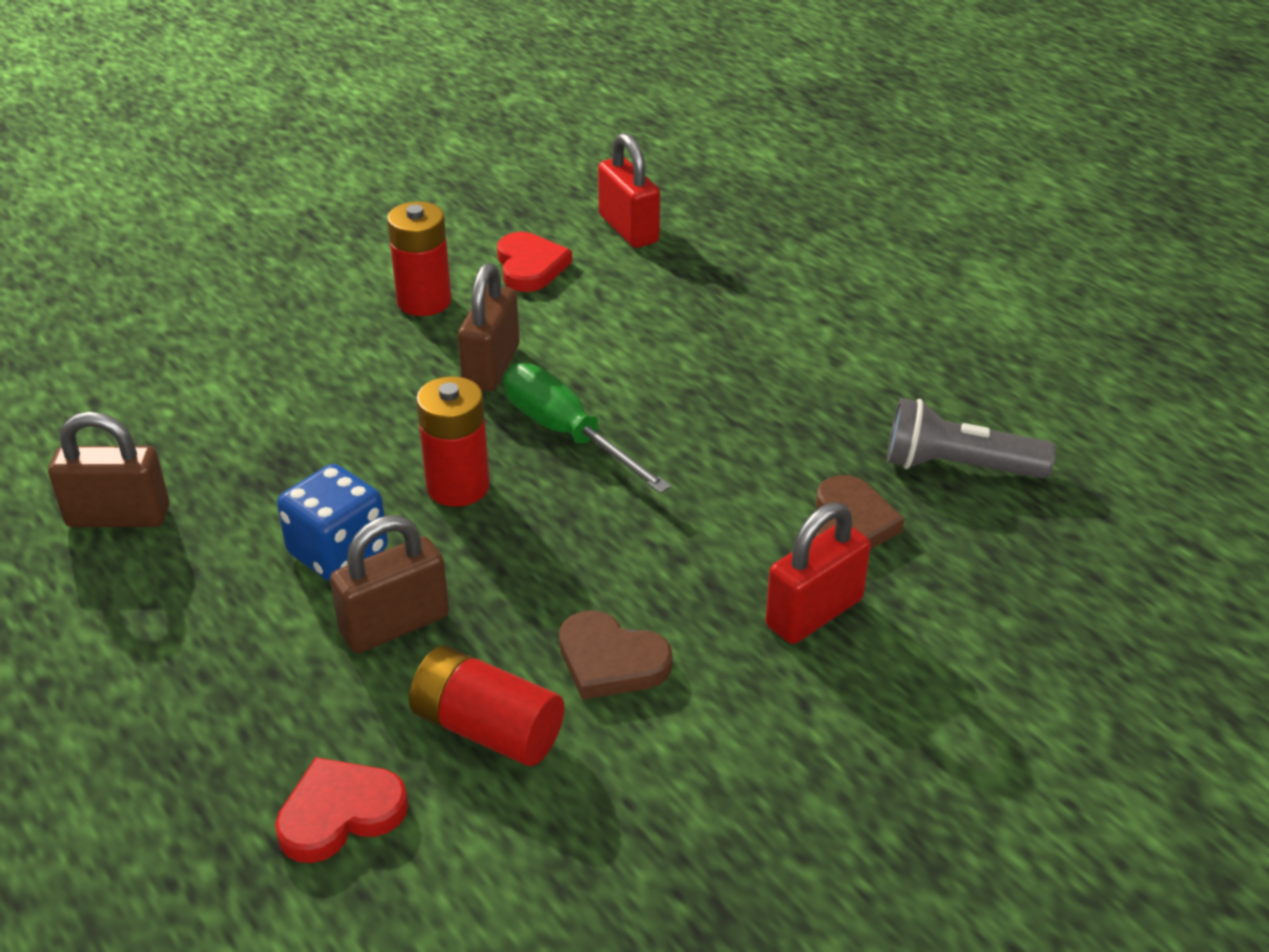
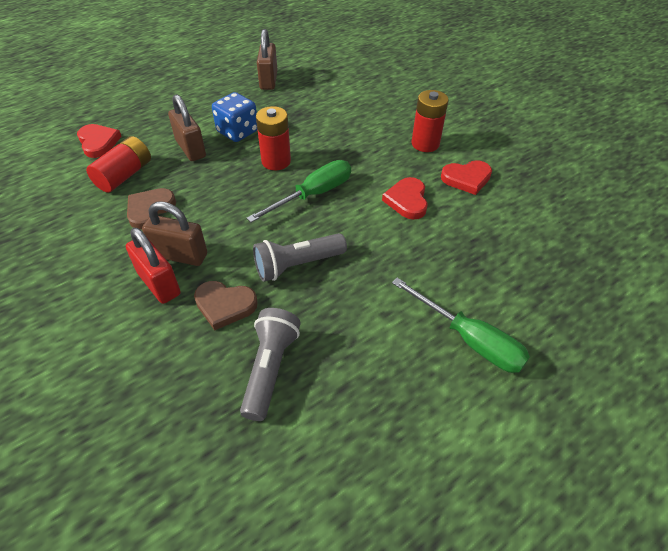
camera: 90 degrees right, 10 degrees up
(491, 367) = (369, 168): brown padlock -> brown padlock (180, 255)
(585, 329) = (407, 200): none -> red heart
(628, 229) = (519, 218): red padlock -> none
(749, 447) = (297, 265): none -> grey flashlight
(867, 293) = (469, 340): none -> green screwdriver

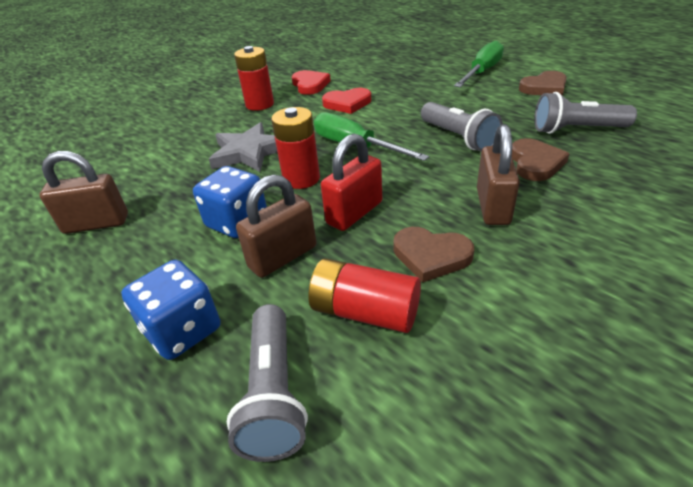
camera: 95 degrees left, 10 degrees down
(98, 142) = (273, 393): red heart -> grey flashlight
(156, 116) = (183, 330): none -> blue dice
(159, 284) = (543, 209): red padlock -> red padlock (354, 213)
(331, 137) = (249, 152): none -> grey star
(395, 389) = (544, 87): none -> brown heart

